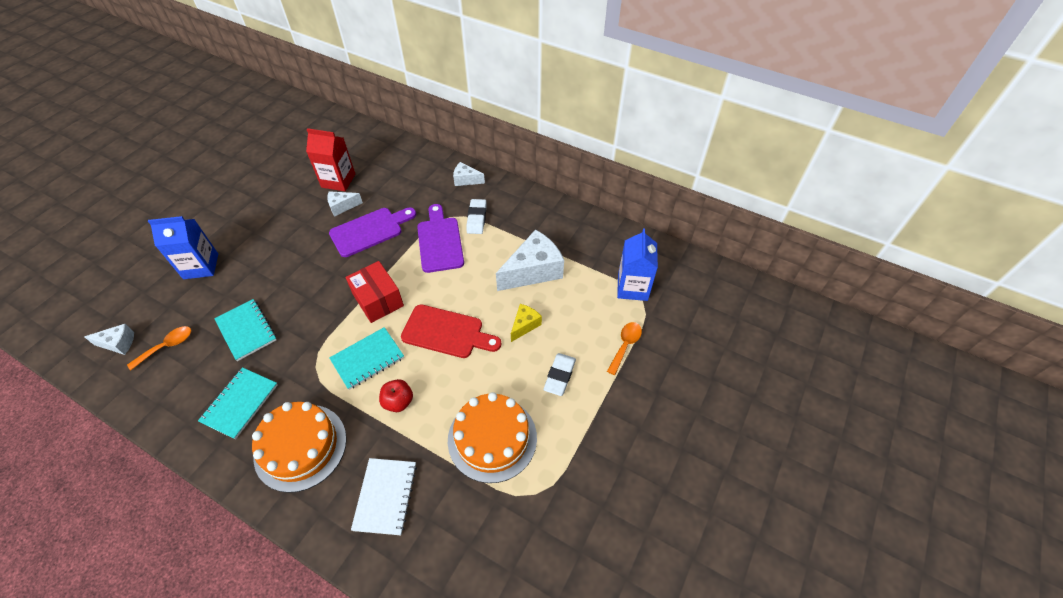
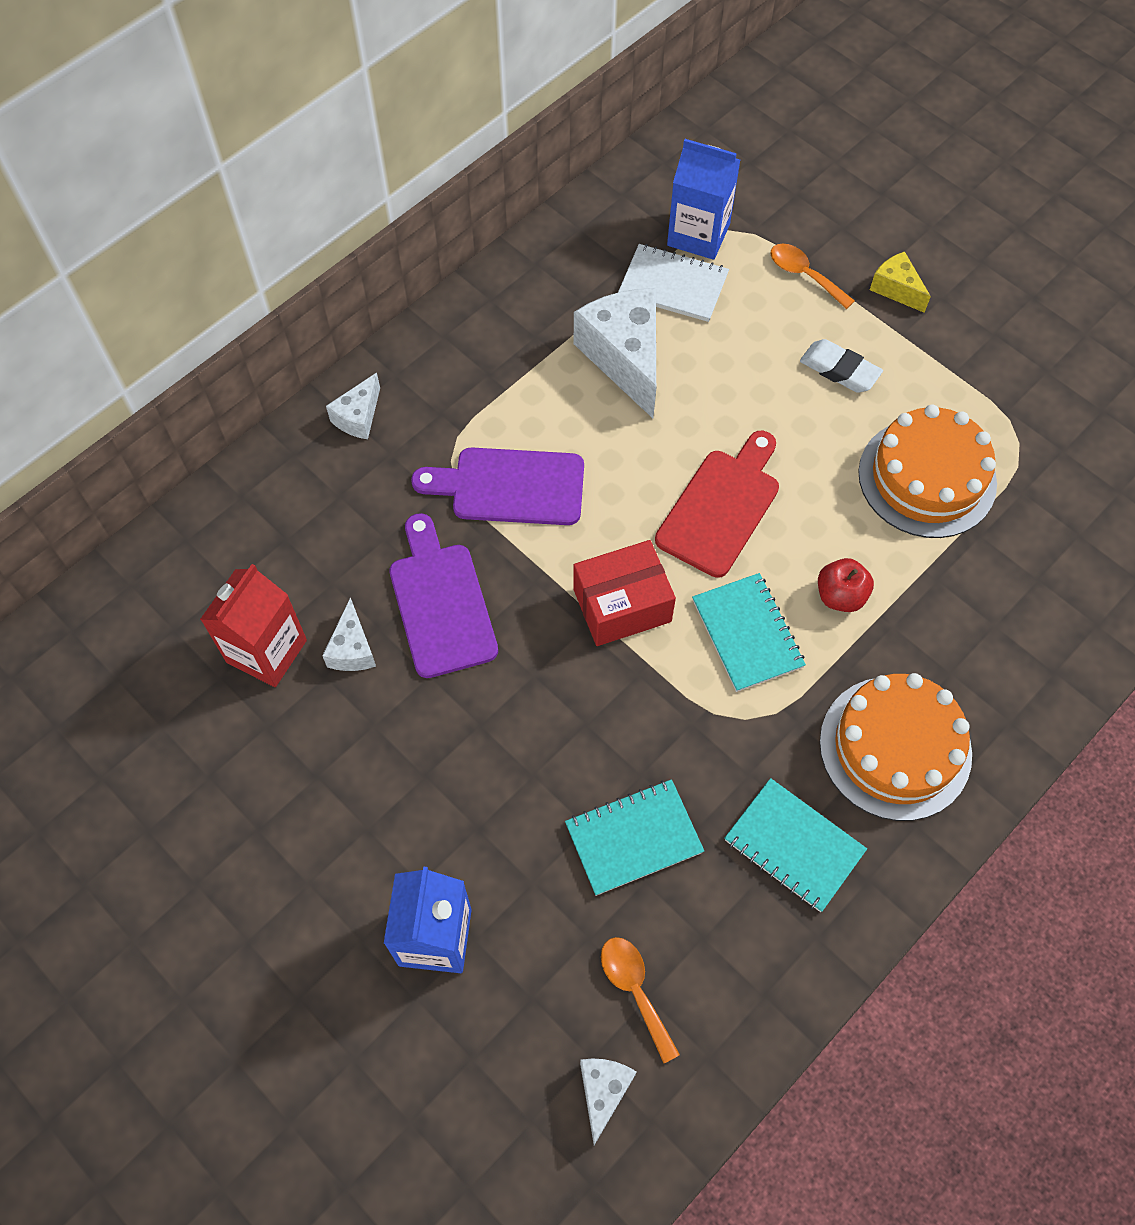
camera: 75 degrees left, 10 degrees up
(385, 496) = (996, 631): white notebook -> white notebook (673, 285)
(477, 219) = (472, 418): white eraser -> none
(524, 325) = (735, 394): yellow cheese -> yellow cheese (896, 289)

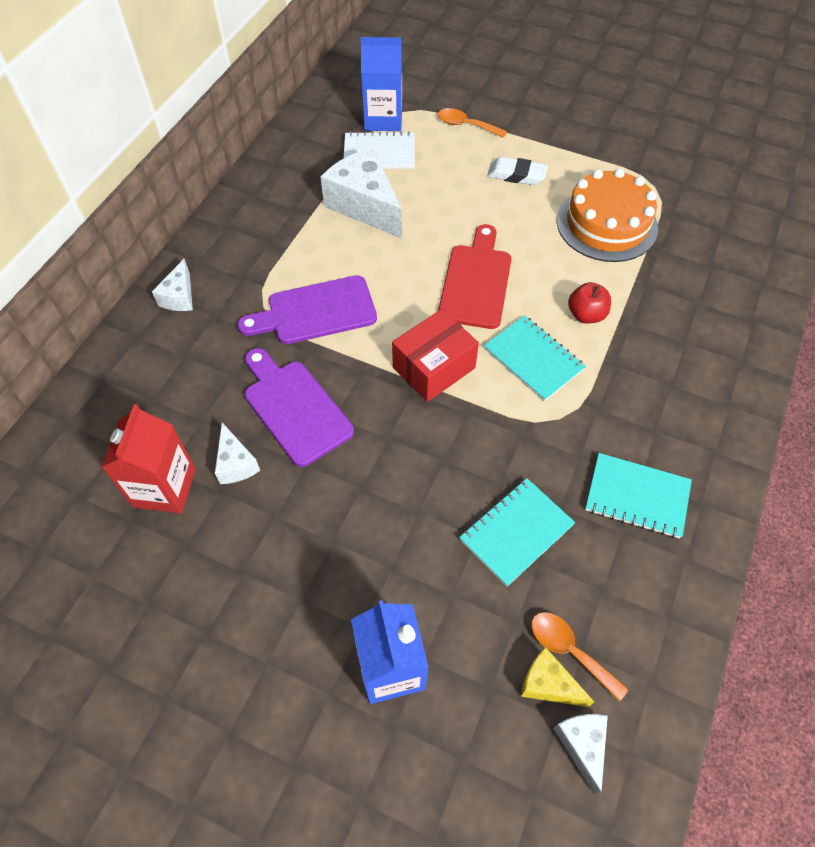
camera: 20 degrees left, 5 degrees down
(895, 747) = (673, 403): orange cake -> none
(896, 289) = (530, 118): yellow cheese -> yellow cheese (548, 684)

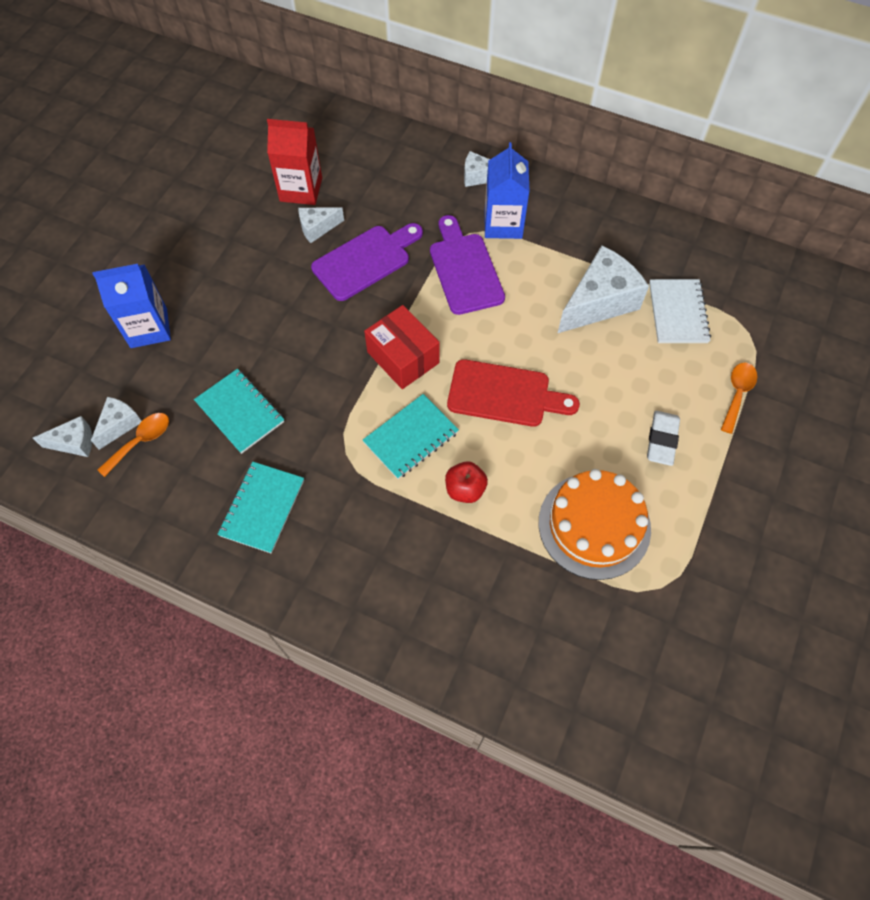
camera: 90 degrees right, 5 degrees up
(383, 119) = (733, 315): blue carton -> blue carton (503, 224)
(548, 684) = (119, 425): yellow cheese -> white cheese

